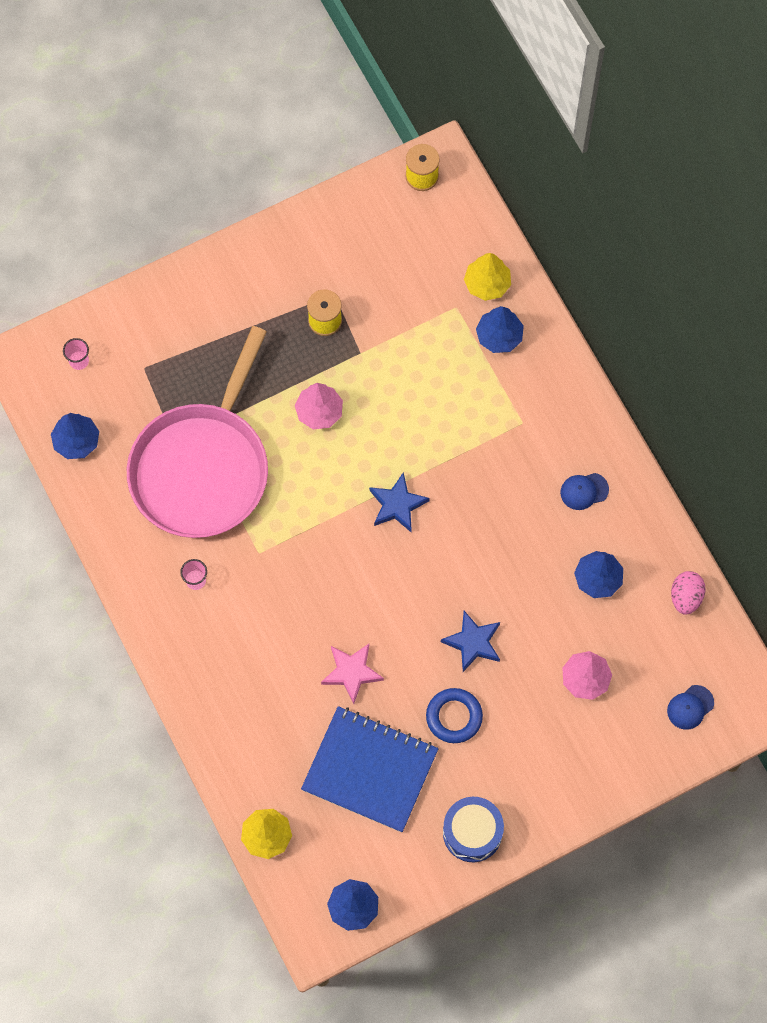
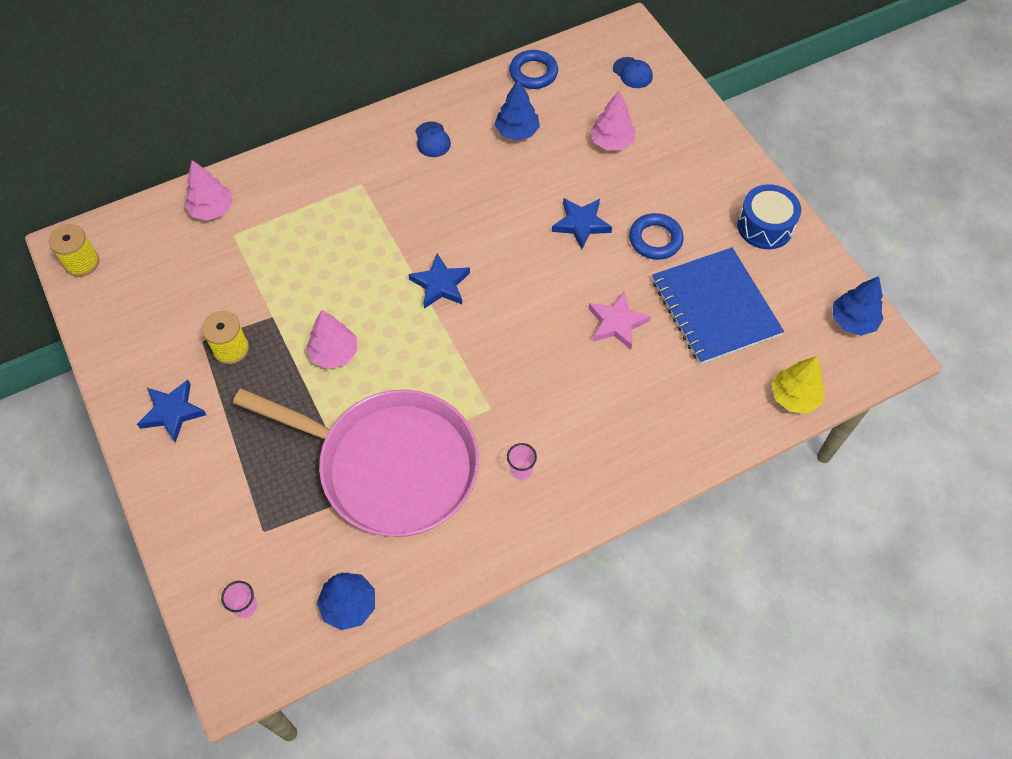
camera: 90 degrees left, 10 degrees down
(259, 279) = (172, 412): none -> blue star
(370, 770) = (715, 307): blue notebook -> blue notebook turned 45 degrees counterclockwise
(487, 284) = (212, 209): yellow tree -> pink tree
(499, 336) = (269, 200): blue tree -> none
(686, 597) = (533, 73): pink egg -> blue ring

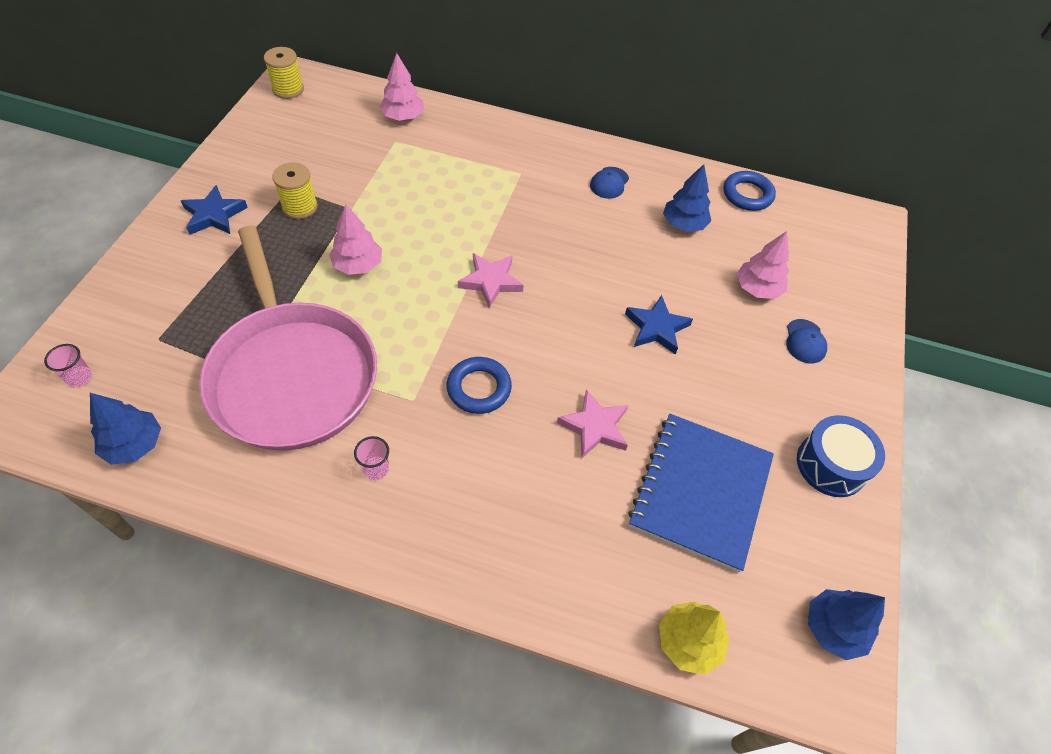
camera: 40 degrees right, 5 degrees down
(440, 284) = (491, 281): blue star -> pink star
(632, 73) = (838, 253): blue cap -> blue cap (805, 341)
(655, 239) = (709, 391): blue ring -> blue ring (479, 388)

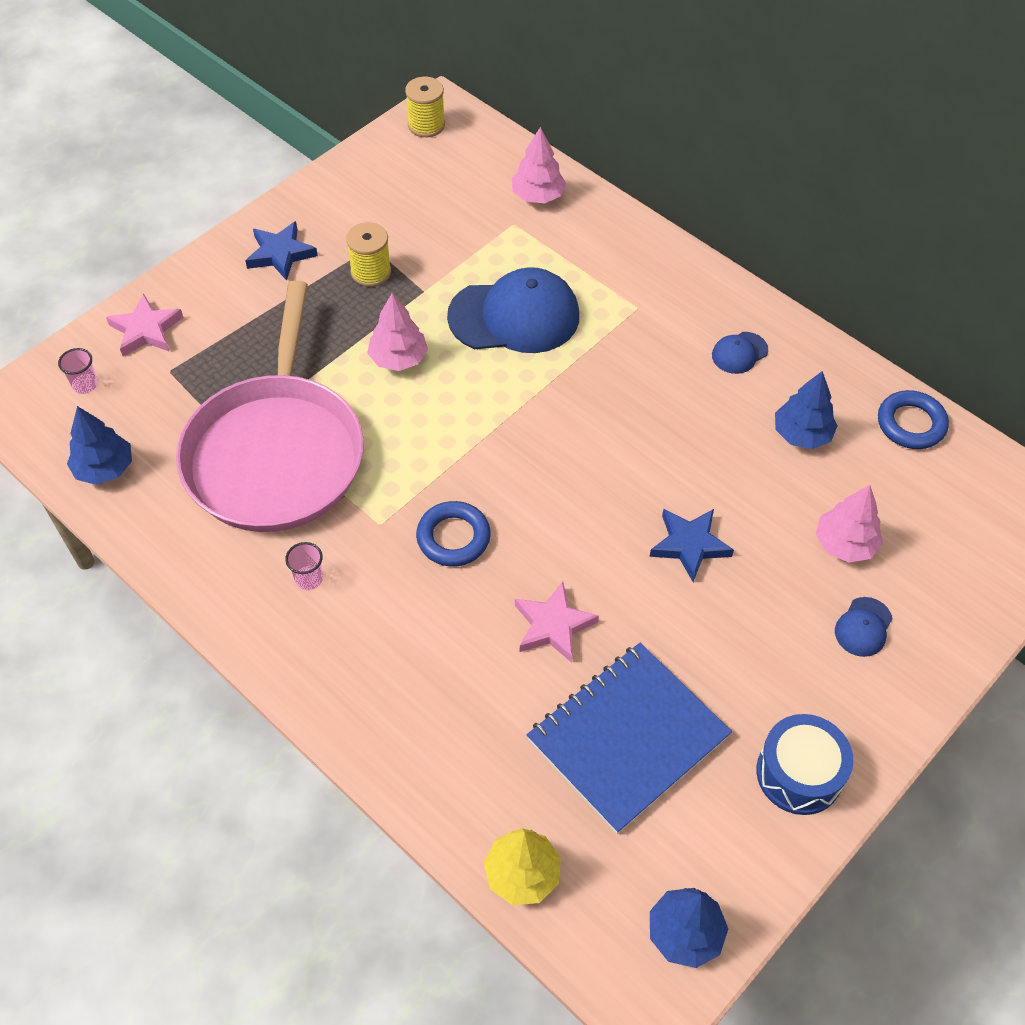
camera: 30 degrees right, 0 degrees up
(433, 206) = (514, 316): none -> blue cap
(491, 281) = (530, 425): pink star -> pink star (146, 330)

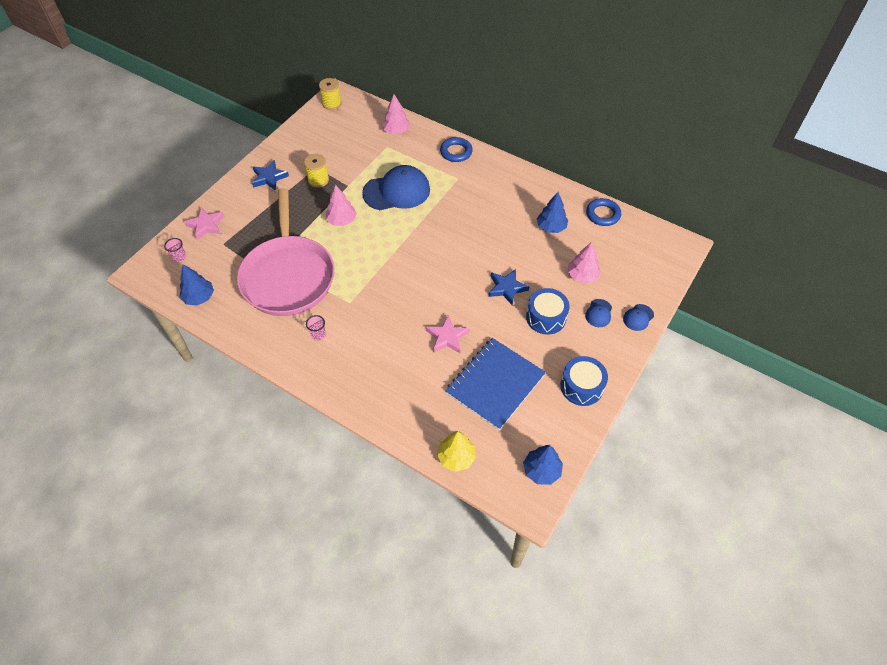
camera: 10 degrees left, 0 degrees up
(453, 537) = (388, 303): blue ring -> blue ring (456, 152)
(739, 353) = (513, 193): blue cap -> blue cap (638, 317)
(755, 618) = (546, 317): none -> blue drum

